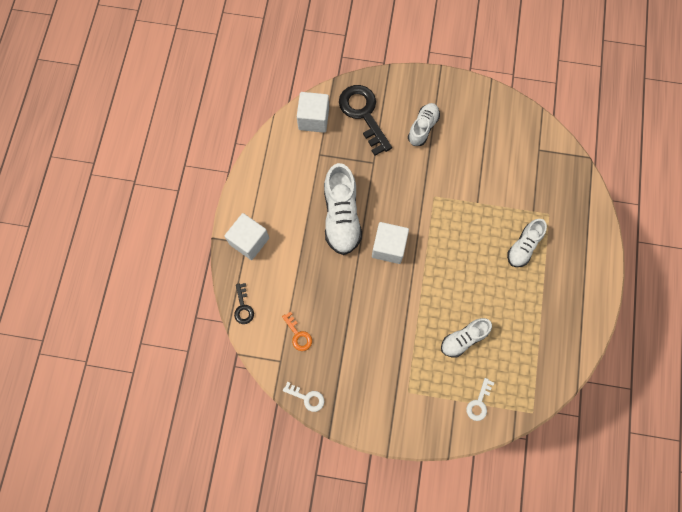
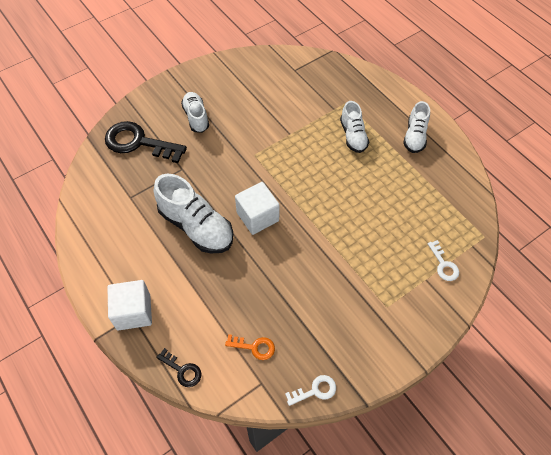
camera: 45 degrees left, 15 degrees down
(313, 119) = (99, 176): white cube -> none
(463, 339) = (383, 231): white shoe -> white shoe (415, 136)

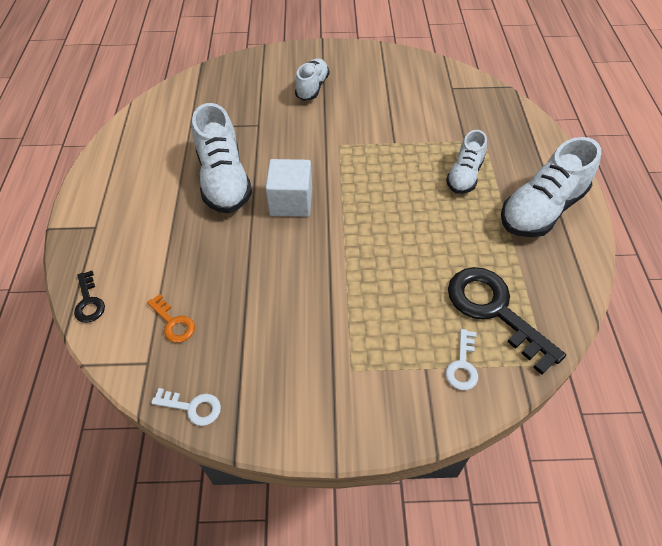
camera: 35 degrees right, 5 degrees down
(133, 312) = (99, 224): white cube -> none
(138, 142) = (240, 86): black key -> black key (494, 310)
(415, 136) = (541, 209): white shoe -> white shoe, size x1.65

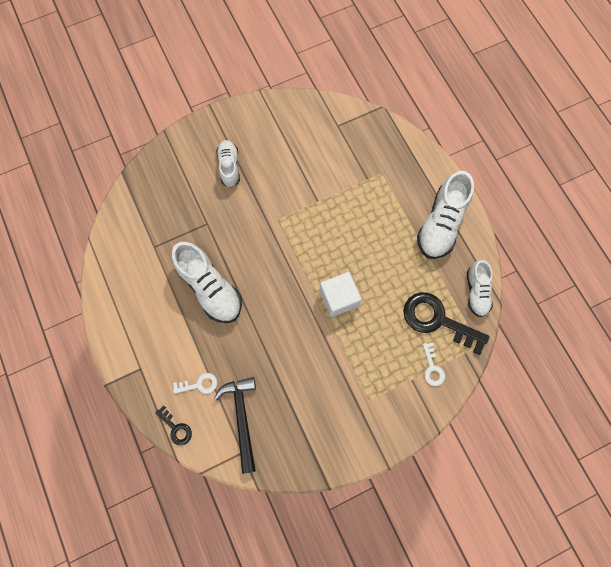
camera: 25 degrees left, 20 degrees up
(173, 323) = (242, 418): orange key -> black hammer
(192, 407) = (287, 468): white key -> white key (199, 384)
(291, 202) = (269, 288): white cube -> white cube (339, 298)
(464, 175) = (379, 213): white shoe -> white shoe (476, 292)

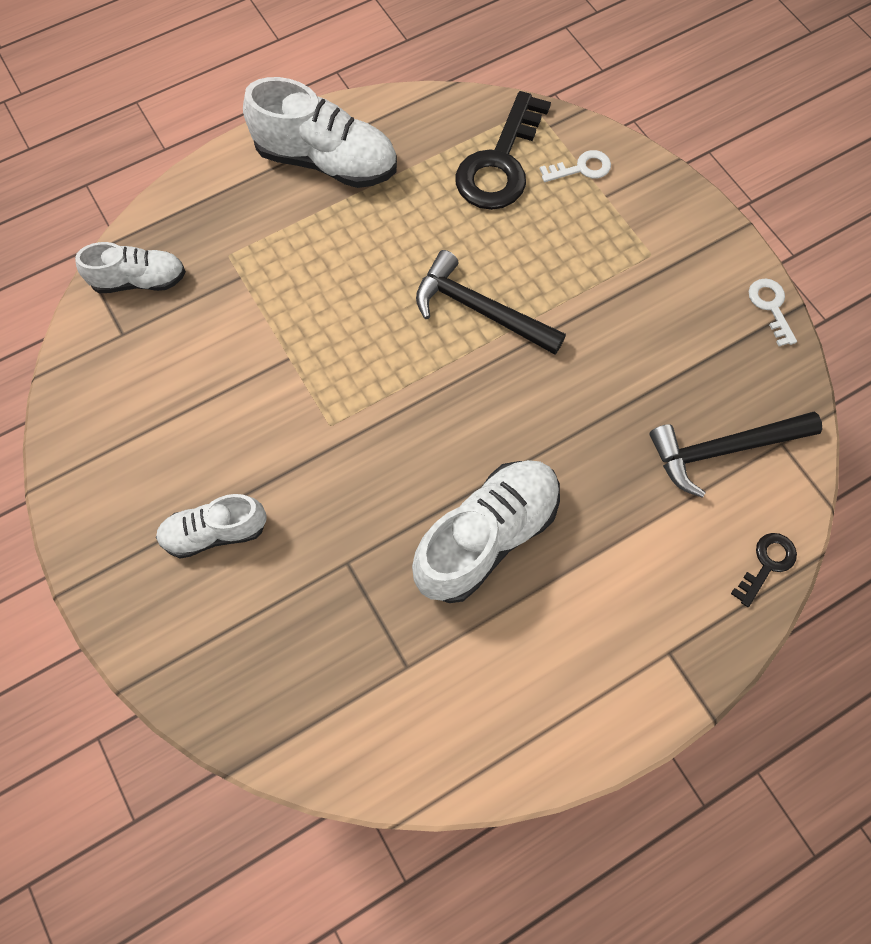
camera: 95 degrees left, 5 degrees down
(199, 384) = (678, 532): white key -> white key (771, 307)
(339, 298) = (480, 309): white cube -> black hammer
(476, 292) = (445, 111): white shoe -> white shoe (139, 280)

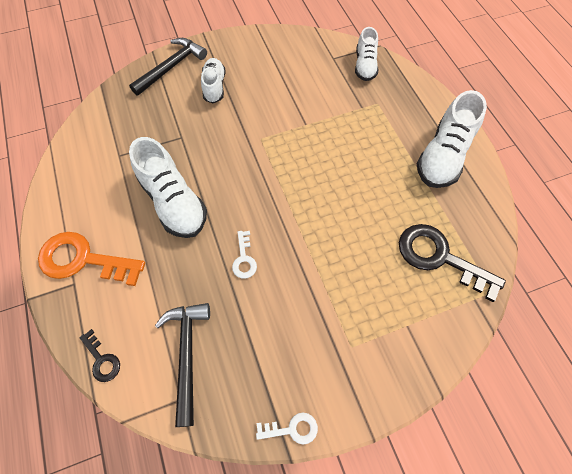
camera: 100 degrees right, 5 degrees down
(480, 309) = (321, 224): black hammer -> black hammer (172, 67)
(581, 168) = (433, 313): white key -> white key (244, 259)
(626, 652) = (83, 260): none -> orange key

